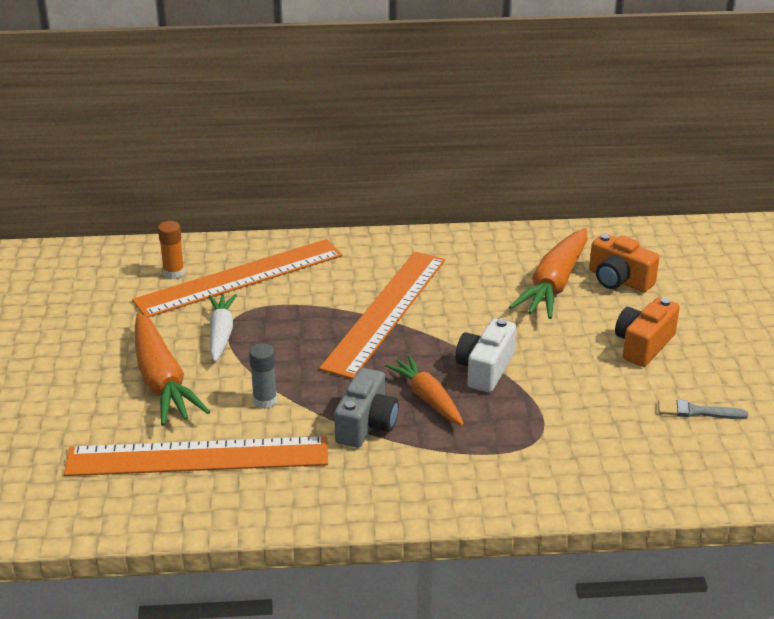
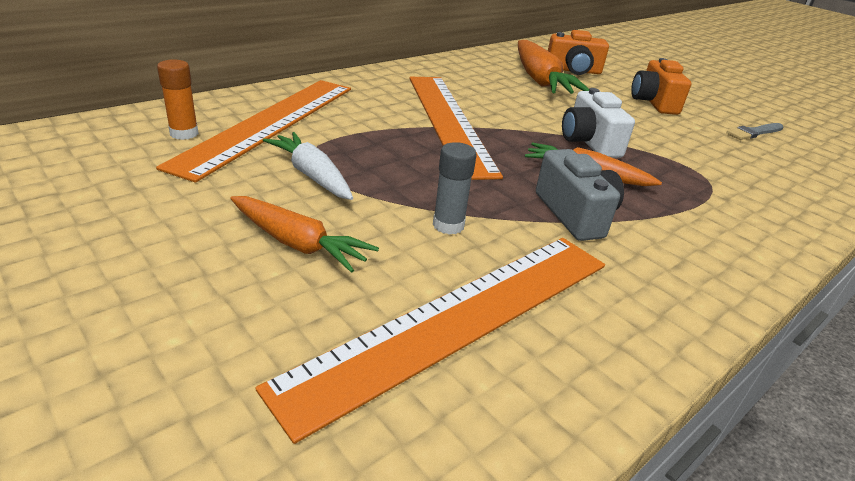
camera: 40 degrees left, 0 degrees up
(162, 381) = (297, 243): orange carrot -> orange carrot, size x0.63

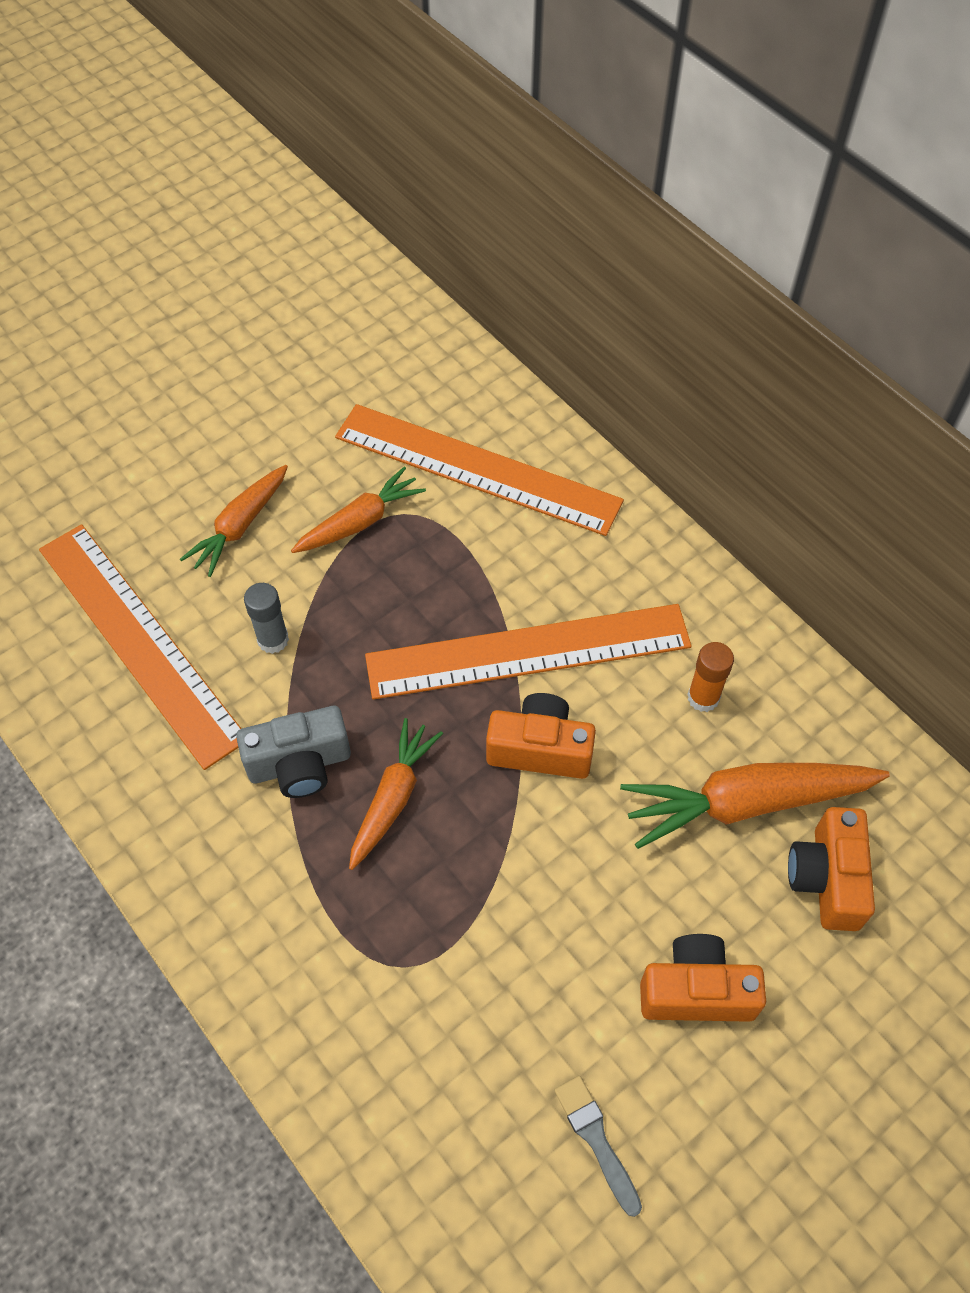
camera: 95 degrees right, 25 degrees up
(184, 133) = (435, 405): orange glue stick -> orange glue stick (703, 697)
(312, 175) = (359, 522): white carrot -> orange carrot
(525, 124) = (540, 749): none -> orange camera
(589, 142) = (496, 827): white camera -> none

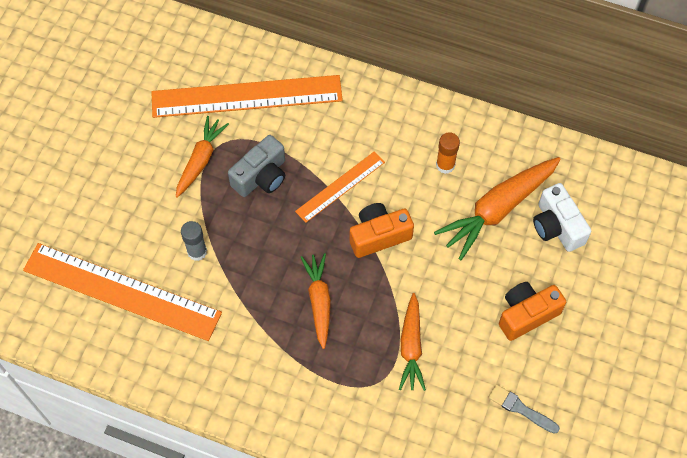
camera: 30 degrees left, 5 degrees up
(240, 526) = (133, 196): orange carrot -> orange carrot (411, 346)
(300, 764) = (258, 310): grey camera -> grey camera (261, 176)
(528, 651) = (340, 186): orange ruler -> orange ruler, size x0.53
(827, 878) = (557, 226): orange camera -> white camera

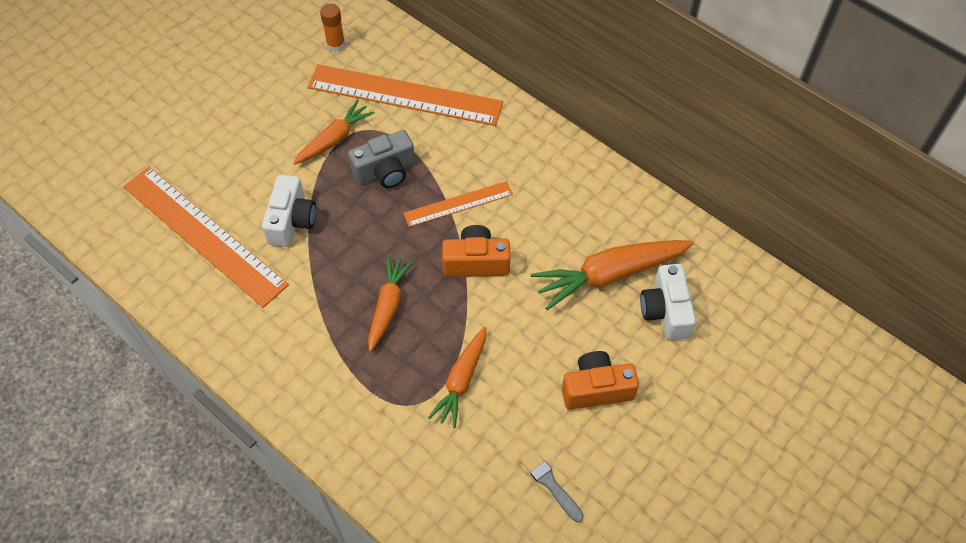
camera: 20 degrees right, 5 degrees down
(197, 251) = (292, 221): grey glue stick -> white camera
(445, 165) = (573, 216): orange glue stick -> orange glue stick (336, 45)

